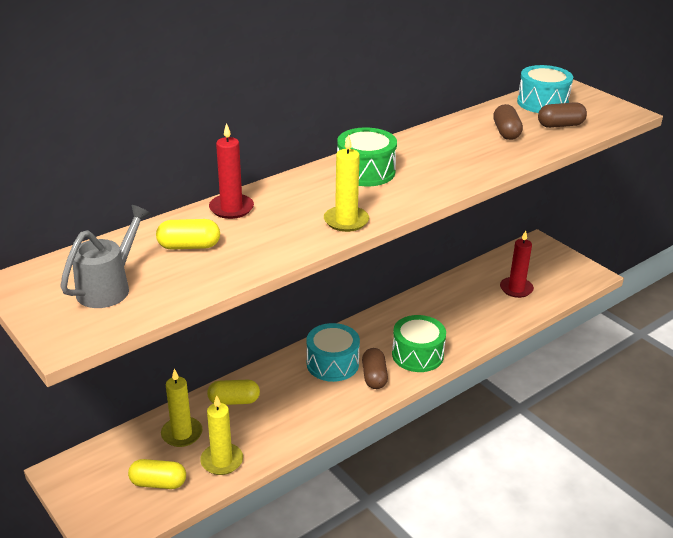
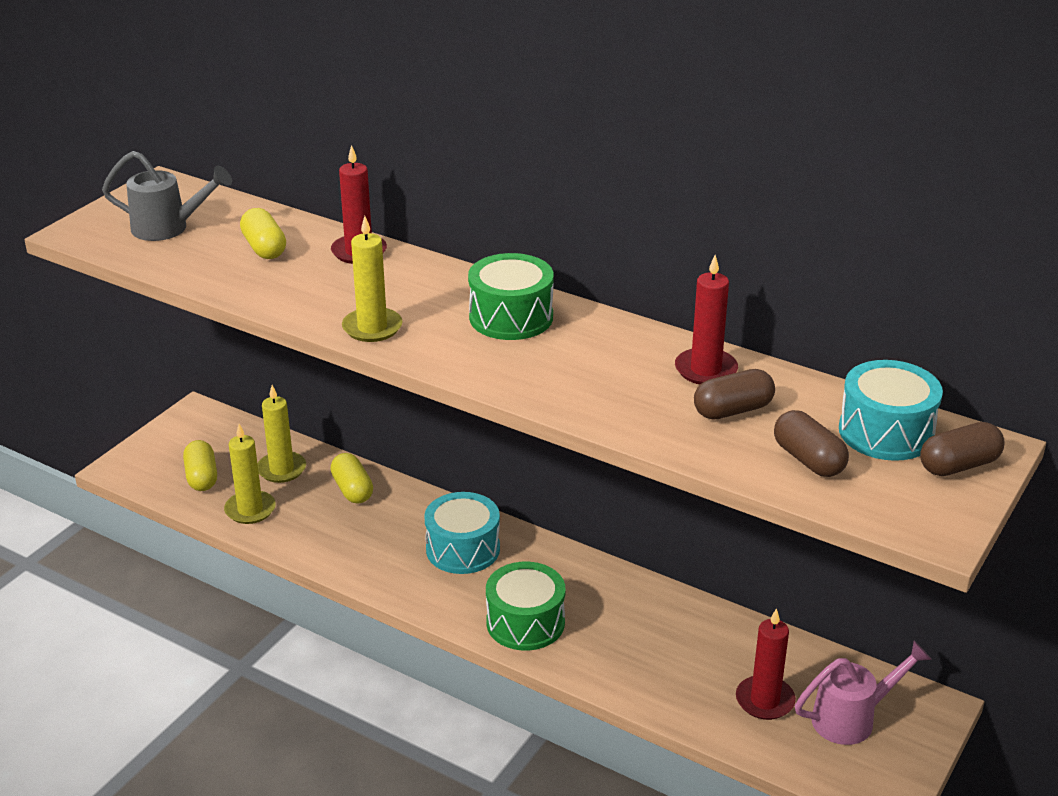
camera: 70 degrees right, 0 degrees up
(374, 377) = (455, 592): brown capsule -> brown capsule (959, 465)
(461, 130) = (705, 370): none -> red candle
(538, 267) = (852, 719): none -> pink watering can

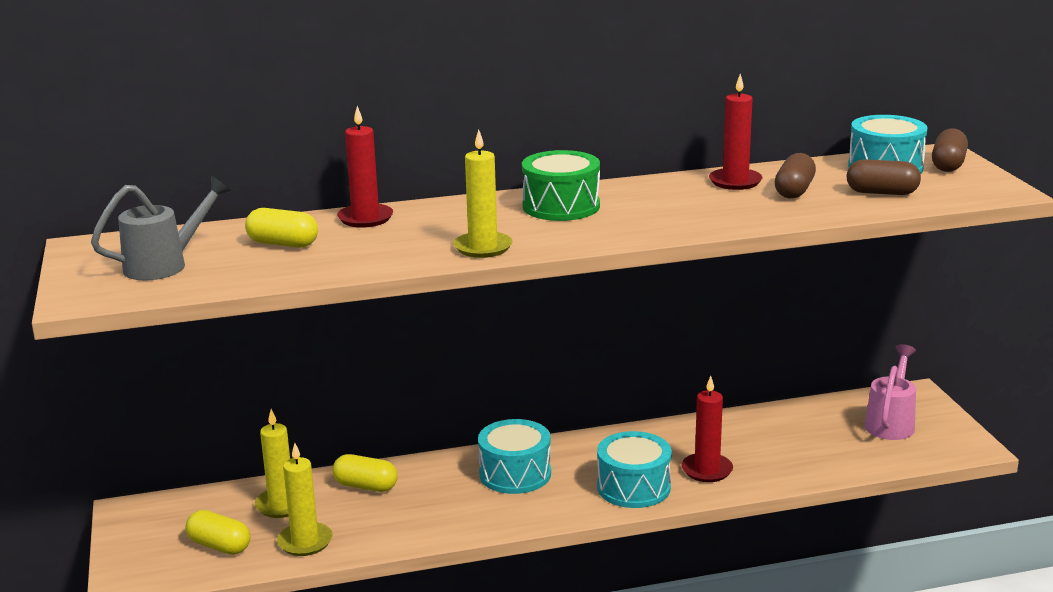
camera: 45 degrees left, 10 degrees down
(525, 622) = (633, 487): green drum -> turquoise drum
(765, 700) = (836, 441): red candle -> red candle (707, 470)

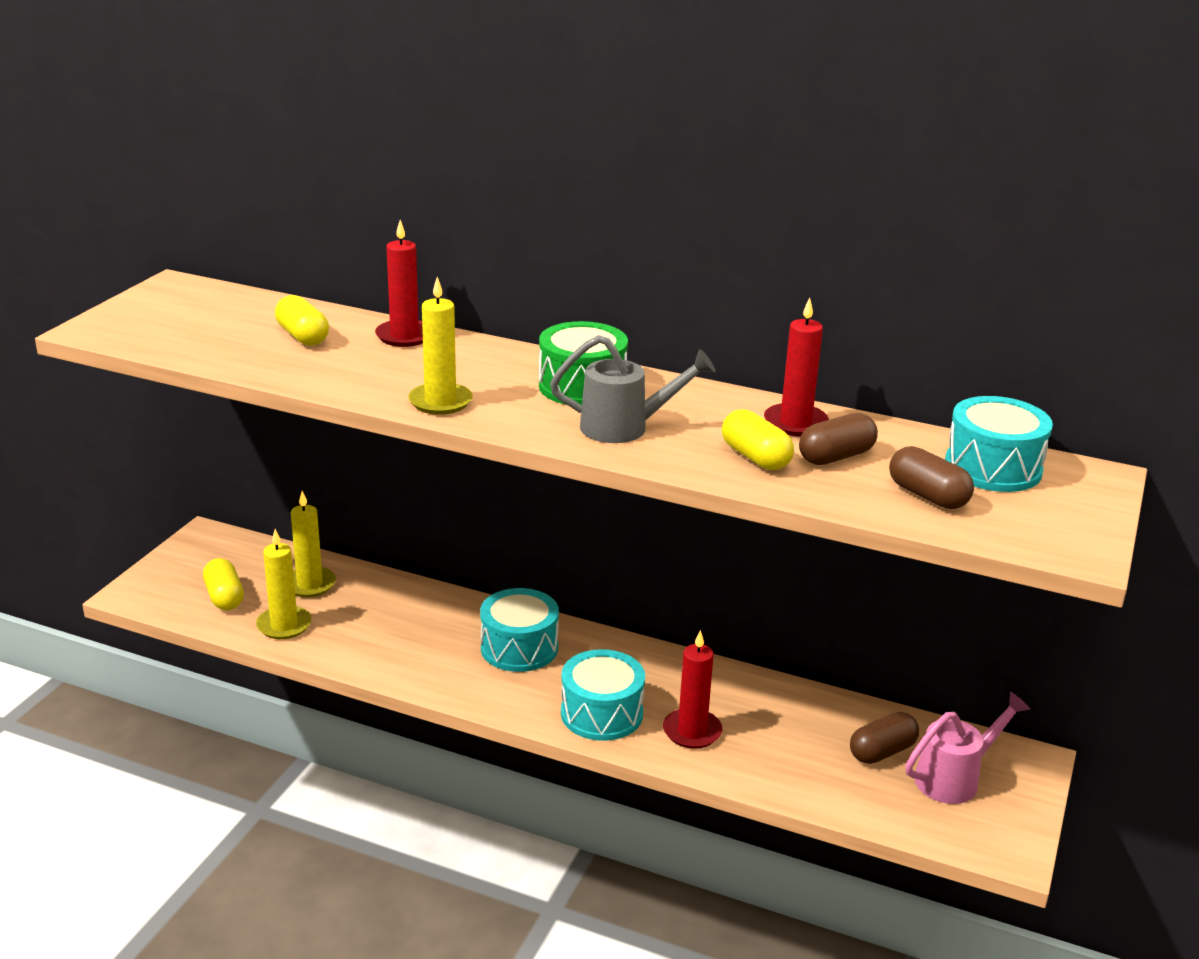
camera: 35 degrees right, 5 degrees up
(164, 265) = (193, 322): grey watering can -> grey watering can (625, 427)
(366, 486) = (390, 599): yellow capsule -> yellow capsule (755, 457)
(948, 165) = (1075, 493): brown capsule -> brown capsule (882, 752)

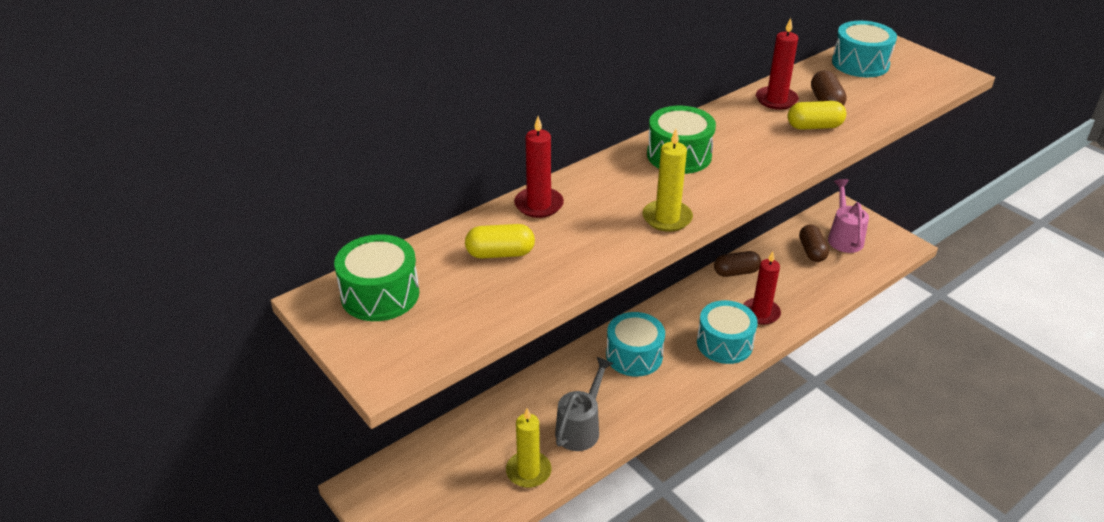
camera: 60 degrees left, 10 degrees up
(200, 303) = (380, 294): none -> green drum
(224, 597) = (464, 498): yellow capsule -> none
(309, 584) = (482, 440): yellow candle -> none
(625, 427) = (750, 157): grey watering can -> grey watering can (581, 428)
(927, 496) = (884, 92): brown capsule -> brown capsule (736, 272)

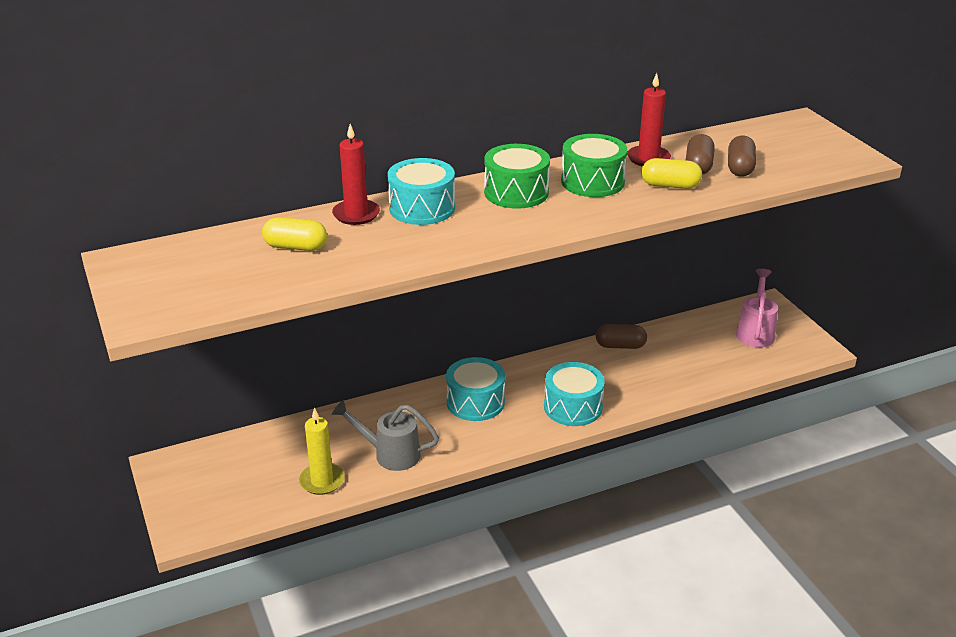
camera: 15 degrees right, 5 degrees down
(380, 294) = (172, 262): green drum -> green drum (592, 182)
(581, 428) = (390, 454): grey watering can -> grey watering can turned 120 degrees counterclockwise
(667, 218) = (467, 241): yellow candle -> none
(760, 313) = (625, 386): red candle -> none
(812, 251) = (712, 339): brown capsule -> brown capsule (740, 168)
(860, 63) = (761, 137): turquoise drum -> turquoise drum (422, 208)

